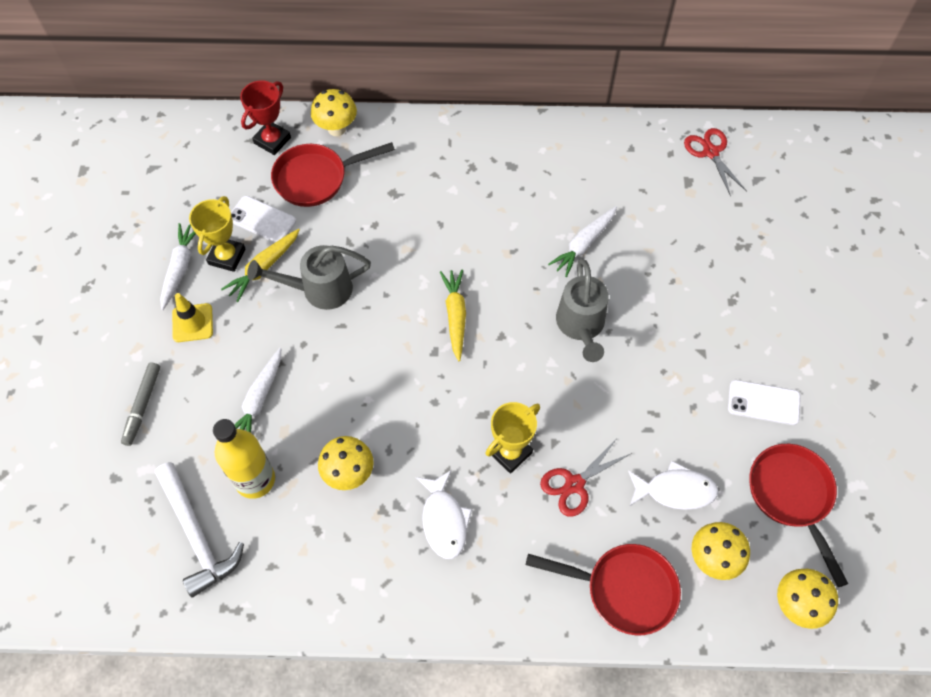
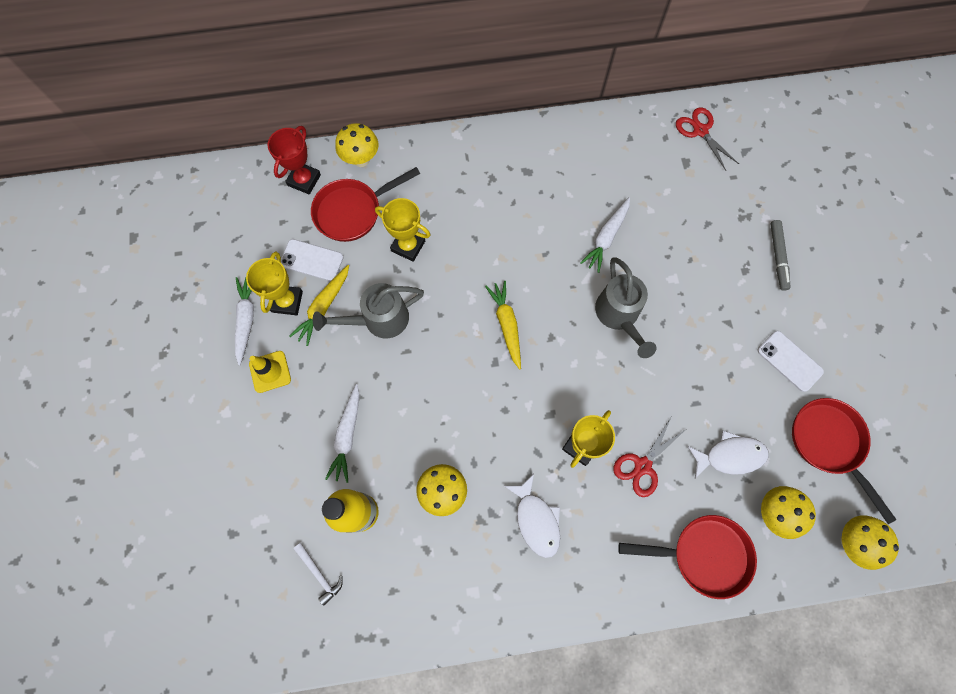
camera: 10 degrees left, 10 degrees up
(143, 405) = (242, 460): grey marker -> grey marker (778, 257)
(197, 535) = (319, 574): white hammer -> white hammer, size x0.51
(367, 221) = (408, 246): none -> yellow trophy
(763, 402) = (789, 361): white phone -> white phone turned 45 degrees clockwise

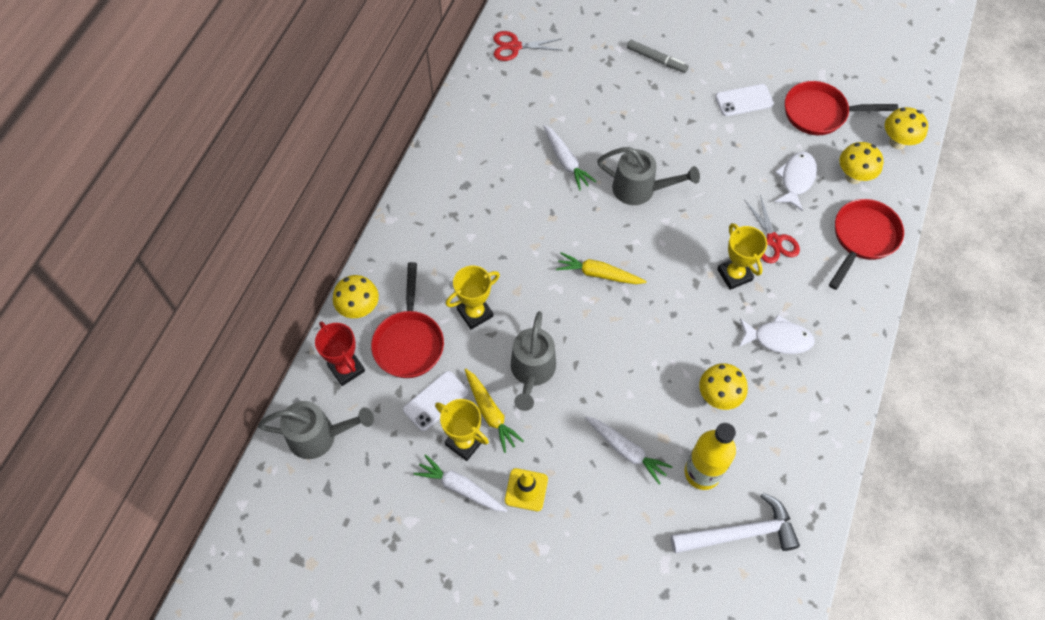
camera: 60 degrees left, 10 degrees down
(237, 195) = (319, 436): none -> grey watering can
(319, 574) = (740, 533): white hammer -> white hammer, size x1.96

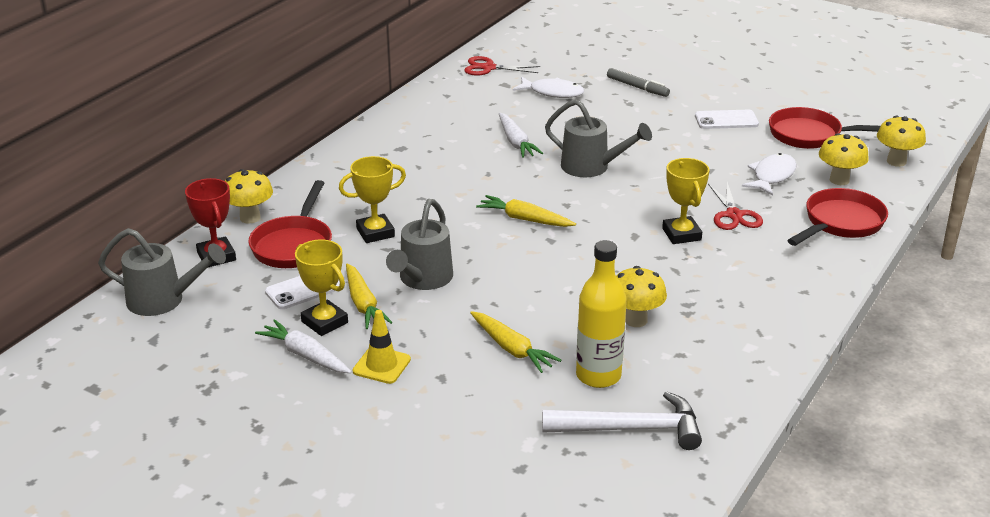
camera: 10 degrees right, 30 degrees down
(626, 451) = (512, 349): white carrot -> yellow carrot
(778, 339) = (721, 285): white fish -> white fish (552, 92)

